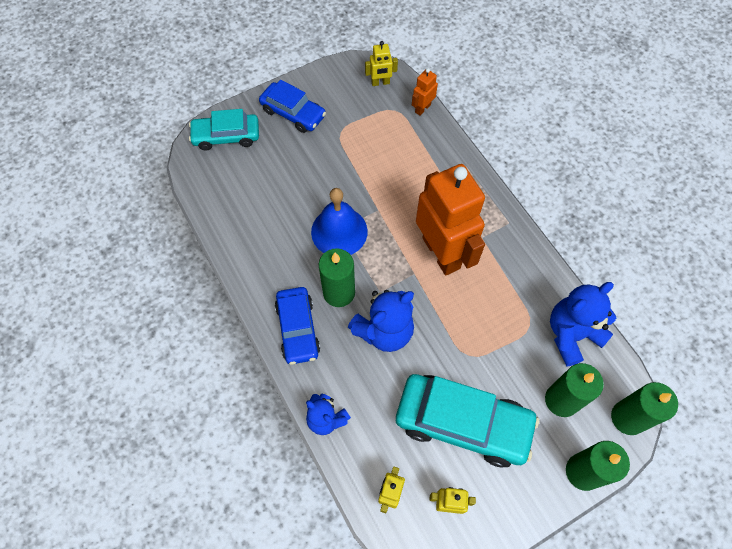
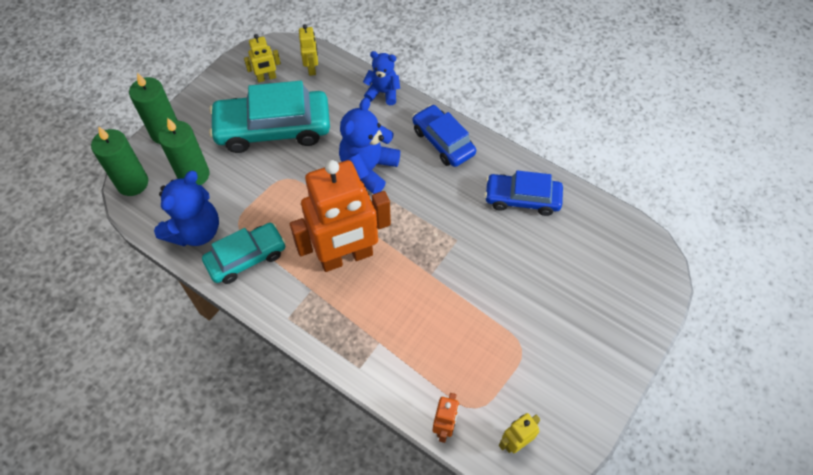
camera: 155 degrees right, 5 degrees down
(226, 136) = (638, 288): turquoise car -> turquoise car (246, 258)
(293, 113) = (589, 349): blue car -> blue car (522, 199)
(339, 231) = (457, 236): blue bell -> none
(339, 292) = (425, 183): green candle -> none
(441, 253) = (346, 257): orange robot -> orange robot turned 60 degrees counterclockwise

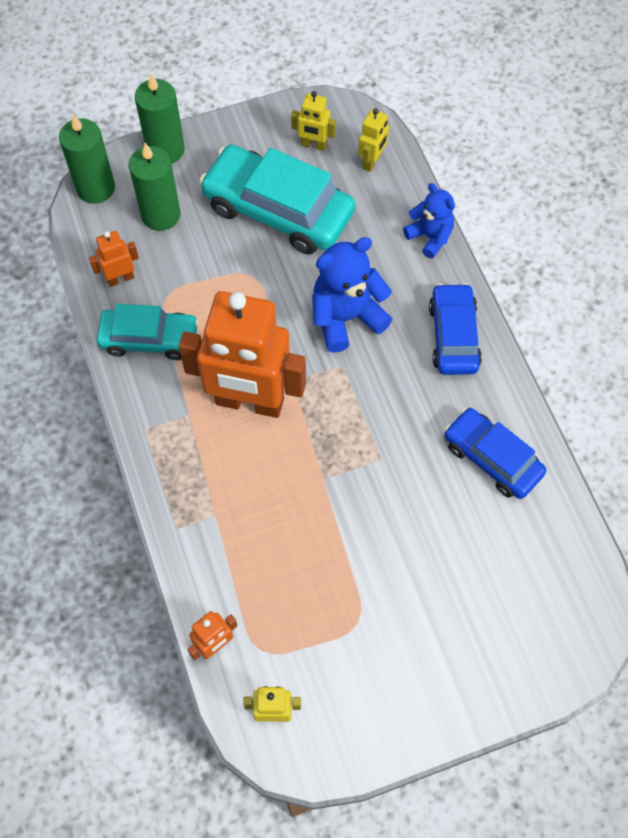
camera: 35 degrees right, 5 degrees up
(195, 231) = (120, 278): blue teddy bear -> orange robot

